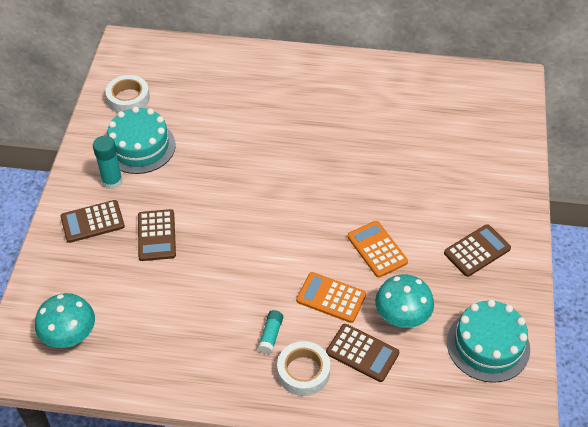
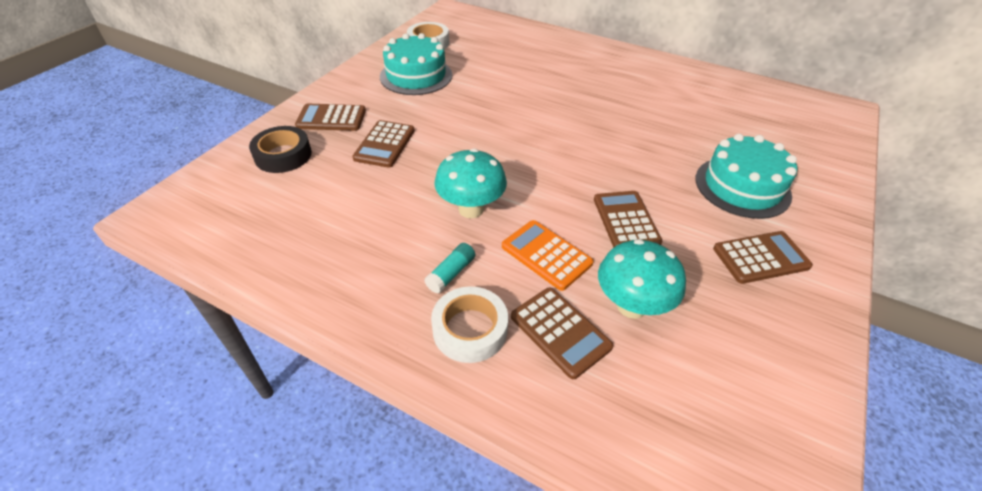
camera: 20 degrees right, 5 degrees down
(70, 337) = (232, 208): turquoise mushroom -> turquoise mushroom (471, 209)
(76, 274) = (283, 155): none -> black tape
(112, 181) = (372, 93): turquoise glue stick -> none
(377, 249) = (626, 221): orange calculator -> brown calculator
(488, 345) = (752, 381): turquoise cake -> turquoise cake (742, 186)

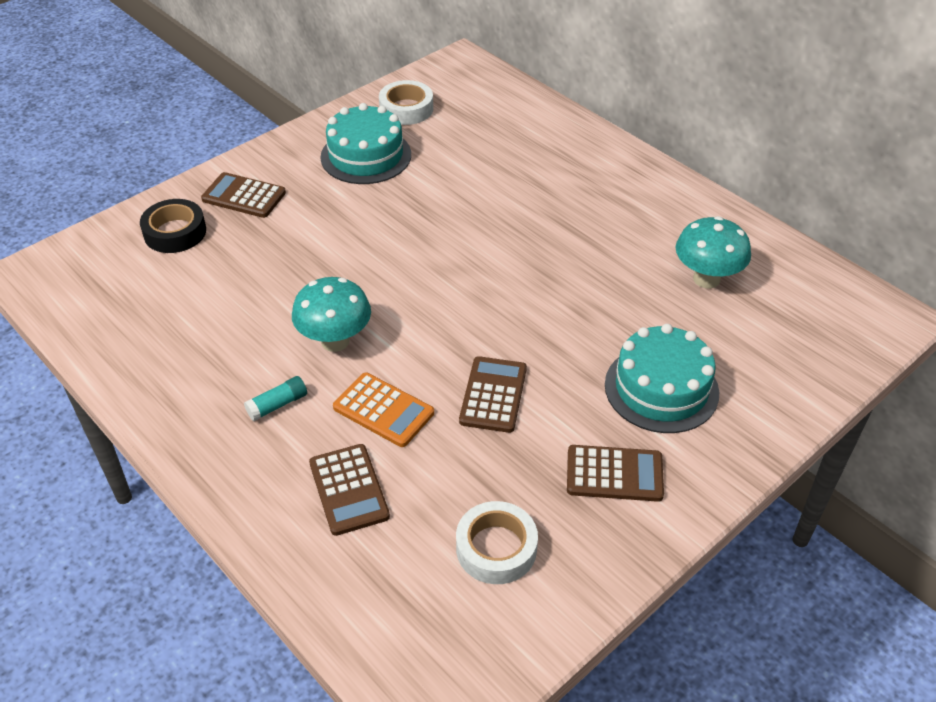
camera: 20 degrees right, 0 degrees up
(384, 144) = (285, 242): brown calculator -> none
(470, 329) = (266, 464): white tape -> white tape (496, 548)
(546, 255) = (383, 410): orange calculator -> orange calculator turned 150 degrees clockwise
(631, 306) = (436, 485): turquoise mushroom -> turquoise mushroom (706, 279)

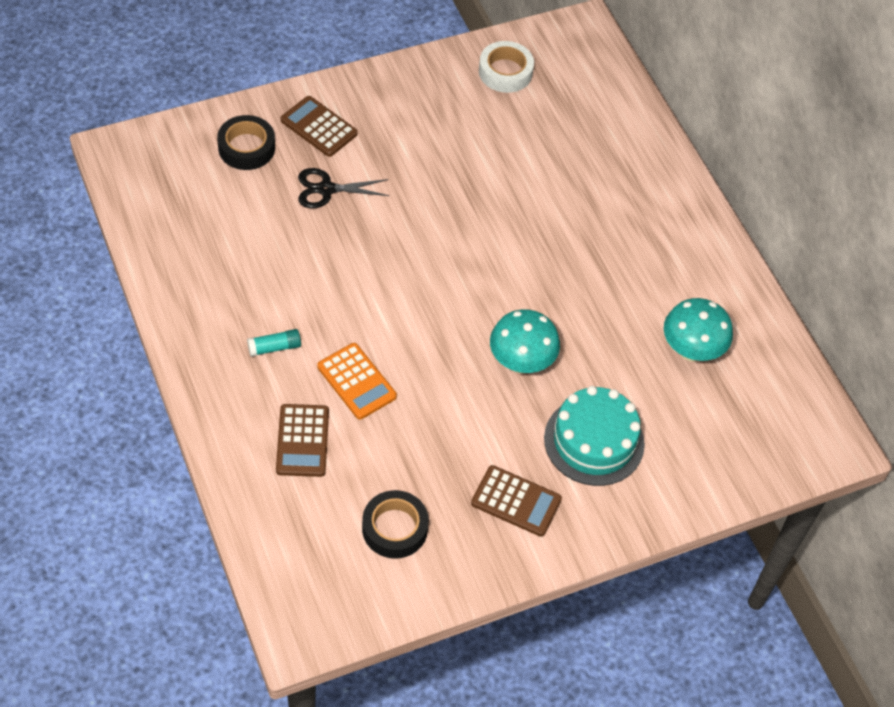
camera: 15 degrees right, 10 degrees up
(273, 245) = (326, 189): none -> black scissors
(335, 341) = (342, 304): turquoise mushroom -> turquoise mushroom (521, 362)
(366, 156) = (445, 116): turquoise cake -> none
(493, 395) = (451, 398): brown calculator -> none
(496, 548) = (395, 528): white tape -> black tape

